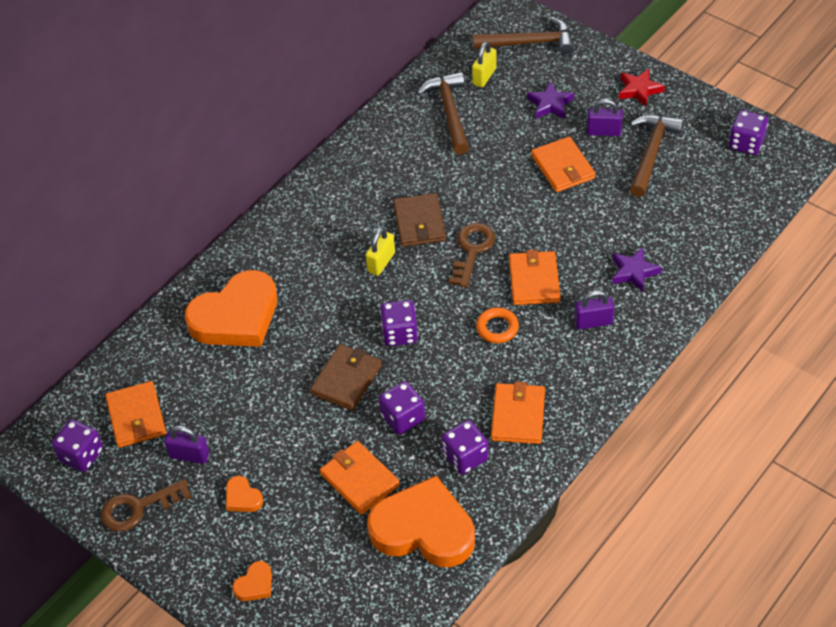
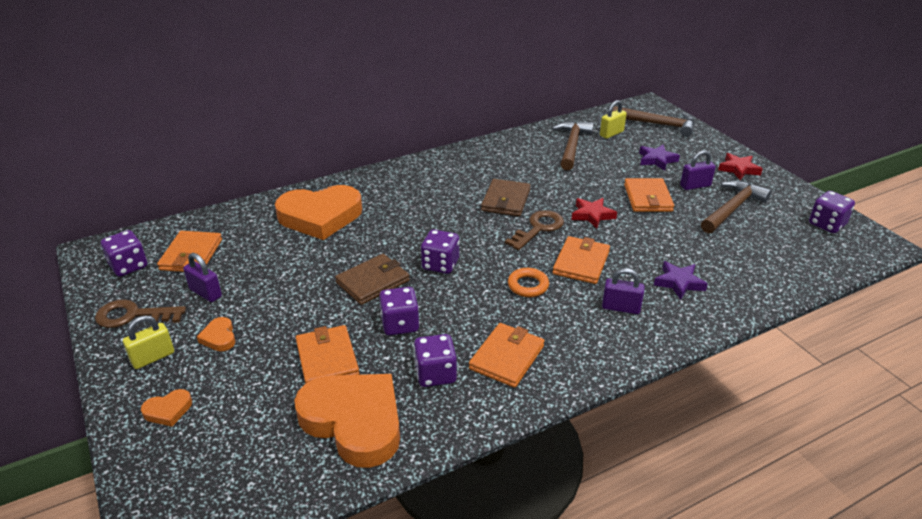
camera: 20 degrees right, 15 degrees down
(381, 262) = (458, 215): yellow padlock -> yellow padlock (153, 357)
(517, 212) = (592, 215): none -> red star
(603, 132) = (695, 186): purple padlock -> purple padlock turned 45 degrees counterclockwise

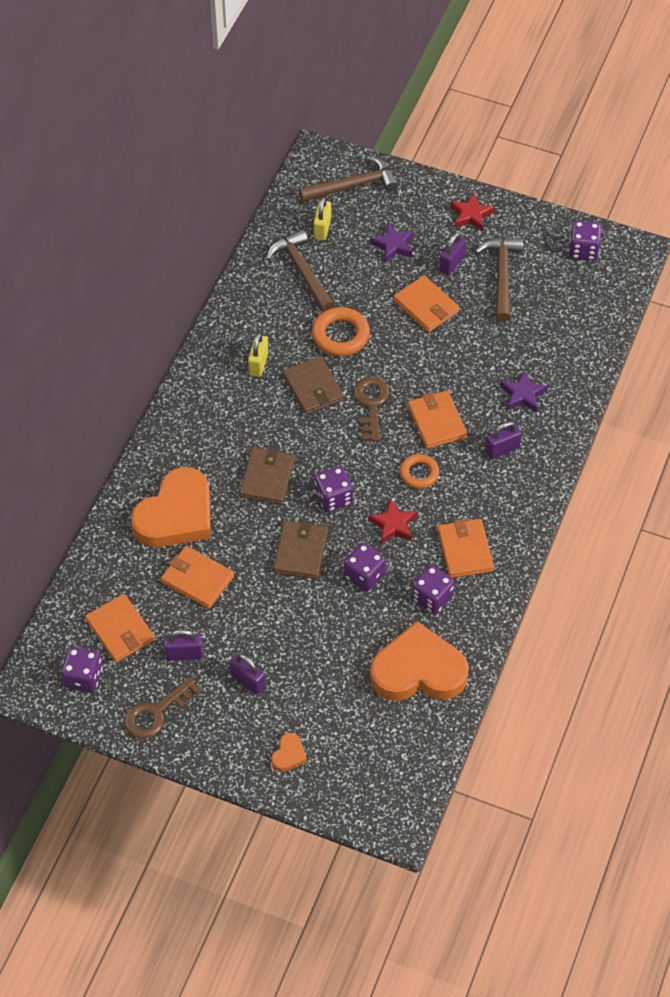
camera: 40 degrees left, 20 degrees up
(153, 357) = (222, 730): yellow padlock -> yellow padlock (258, 364)
(219, 337) = (248, 681): orange heart -> purple padlock
(327, 358) = (346, 640): orange wallet -> orange wallet (197, 579)
(408, 229) = (267, 477): none -> brown wallet
(561, 184) = (340, 335): none -> orange ring
(592, 215) = (399, 359): red star -> red star (393, 524)

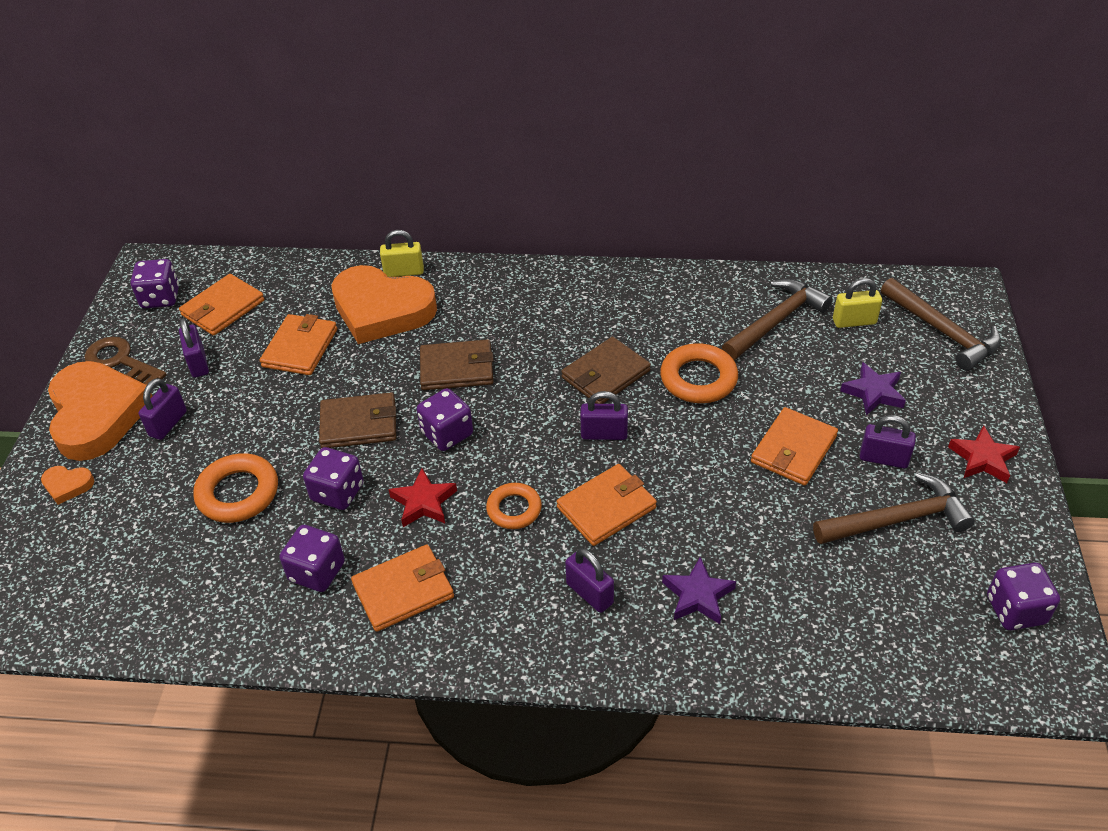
camera: 75 degrees right, 10 degrees down
(258, 364) = (618, 320): yellow padlock -> yellow padlock (404, 272)
(341, 639) = (238, 493): none -> orange ring
(371, 405) = (604, 434): brown key -> purple padlock
(418, 670) = (199, 585): orange heart -> orange heart (97, 415)

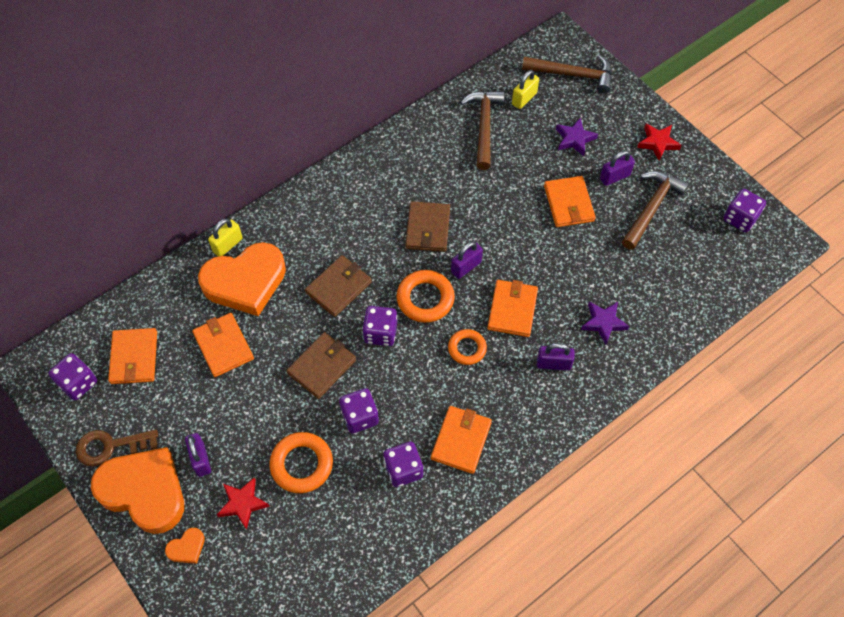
camera: 45 degrees left, 15 degrees up
(198, 363) = (167, 406): purple padlock -> none
(423, 502) = (414, 383): red star -> red star (242, 503)
(698, 379) = (480, 195): orange ring -> orange ring (425, 299)

